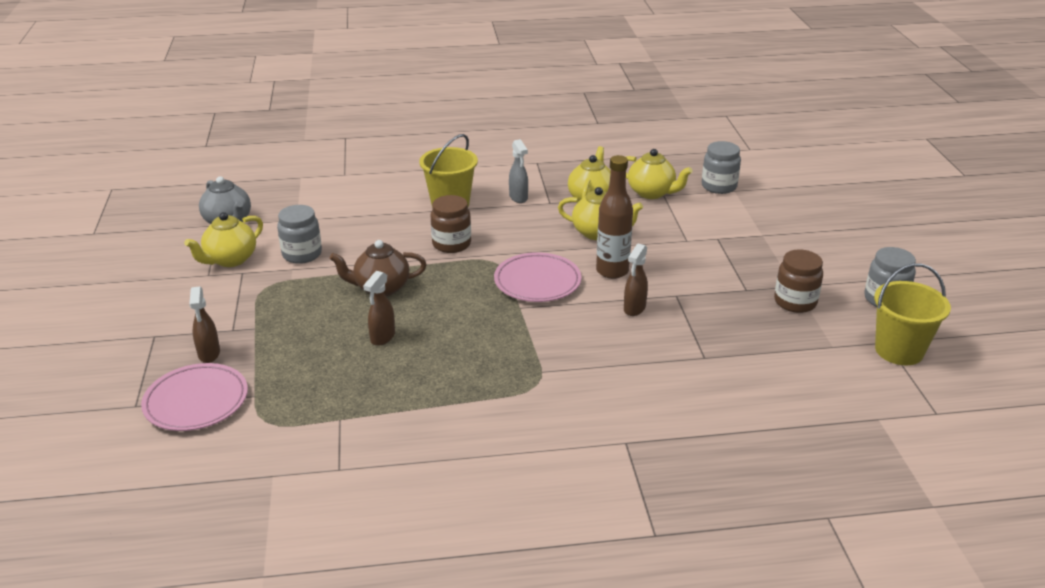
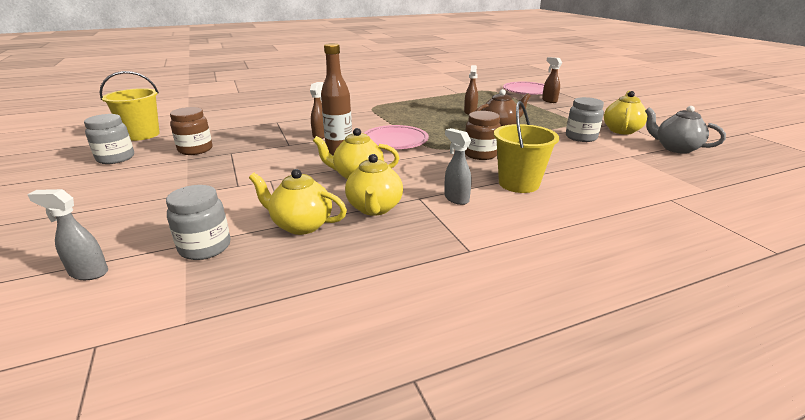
camera: 165 degrees right, 5 degrees down
(787, 181) = (88, 273): none -> grey spray bottle

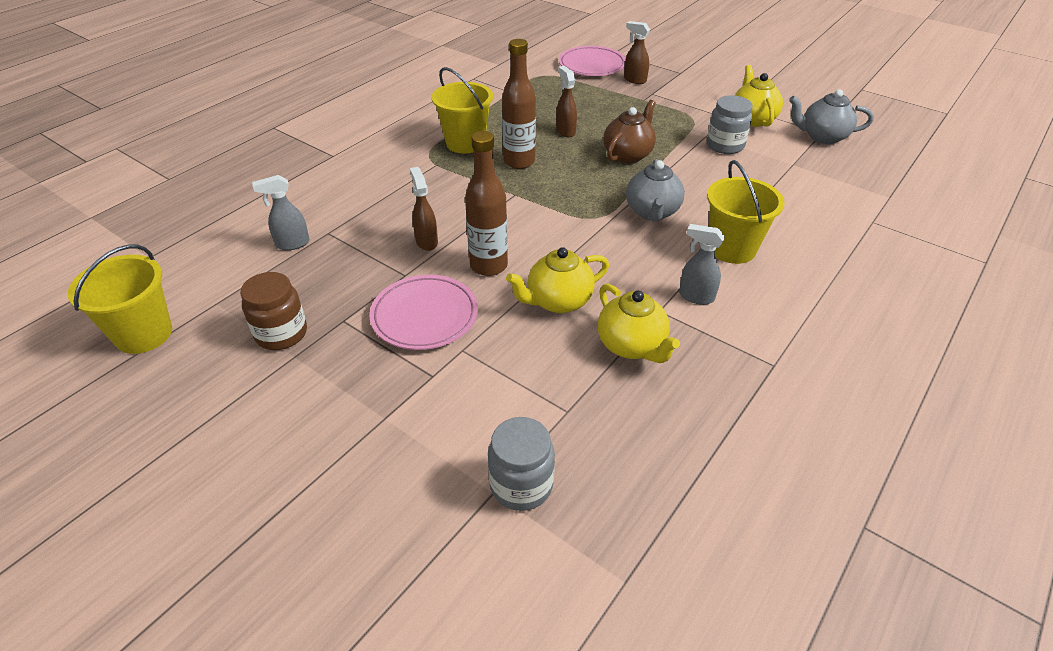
camera: 30 degrees left, 15 degrees up
(88, 273) = (437, 585): grey spray bottle -> grey spray bottle (292, 244)
(116, 158) = (177, 398): grey jar -> none
(301, 225) = (584, 405): yellow teapot -> none
(395, 141) = (533, 220): pink plate -> pink plate (424, 316)
(401, 106) = (465, 143): none -> yellow bucket
(422, 118) = (519, 162): none -> brown bottle
(480, 154) = (652, 212): brown jar -> grey teapot

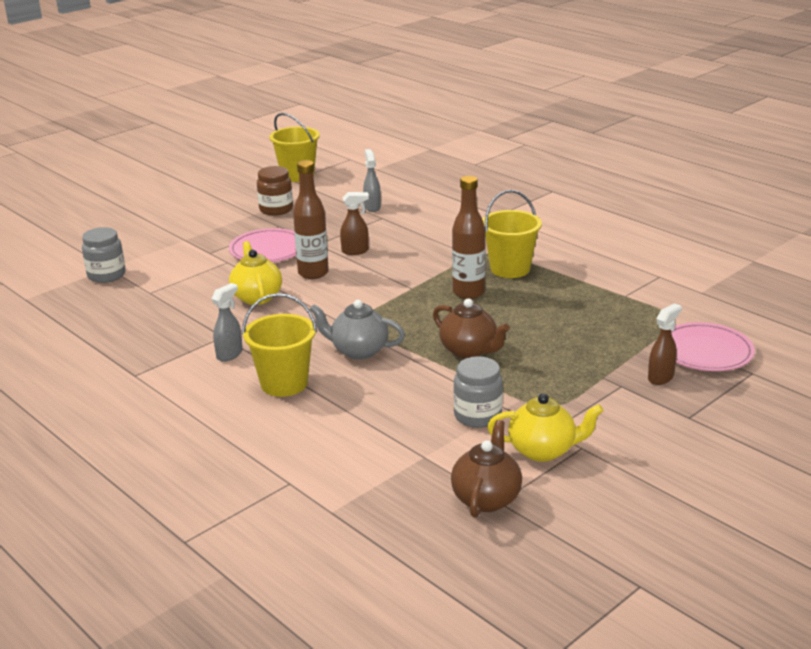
camera: 100 degrees right, 15 degrees down
(565, 131) = (527, 320): brown spray bottle -> none
(631, 346) = (192, 320): yellow teapot -> none
(822, 137) = (486, 498): grey teapot -> brown teapot

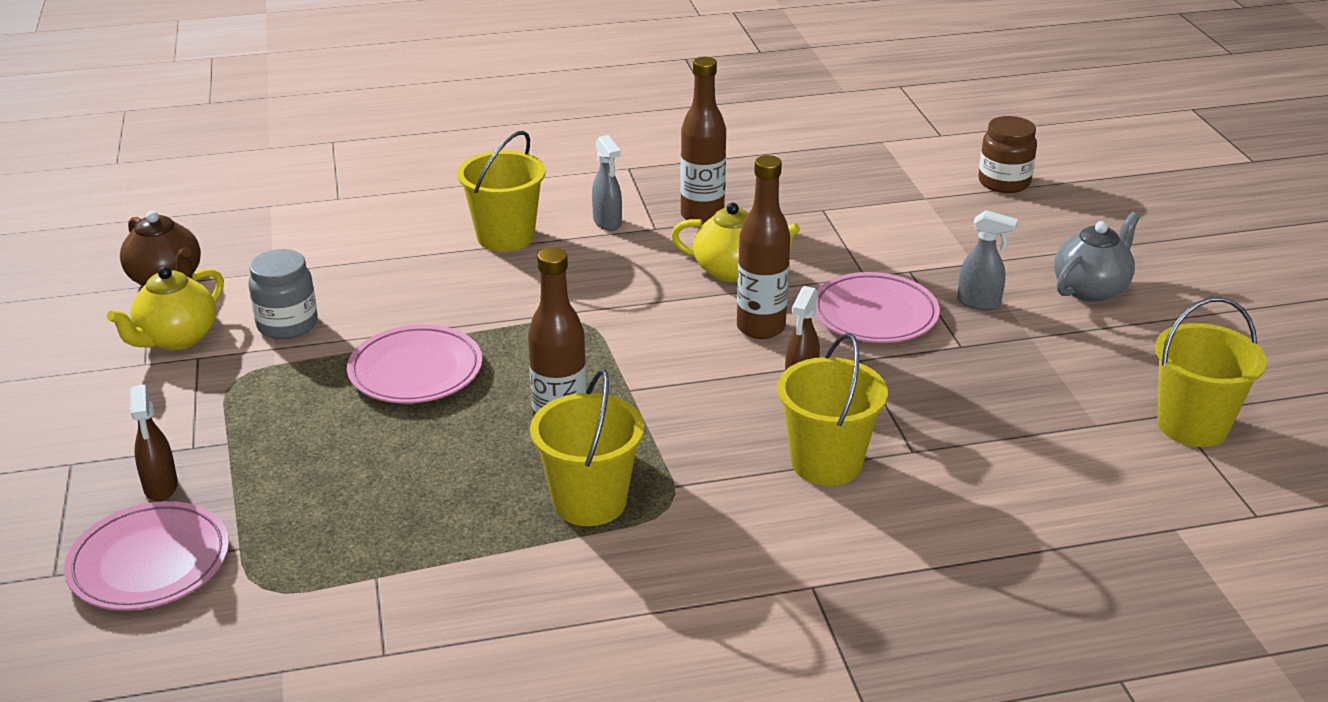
camera: 120 degrees right, 5 degrees up
(106, 275) = (902, 193): grey jar -> none
(191, 326) = (702, 216): none -> brown bottle
(276, 209) = (1034, 361): brown jar -> brown jar (1004, 182)
(358, 351) = (515, 298): grey teapot -> grey teapot (1090, 289)
(372, 207) = (969, 456): grey spray bottle -> grey spray bottle (979, 303)
(413, 231) = (826, 463): none -> yellow bucket
(469, 351) = (415, 371): brown teapot -> pink plate

